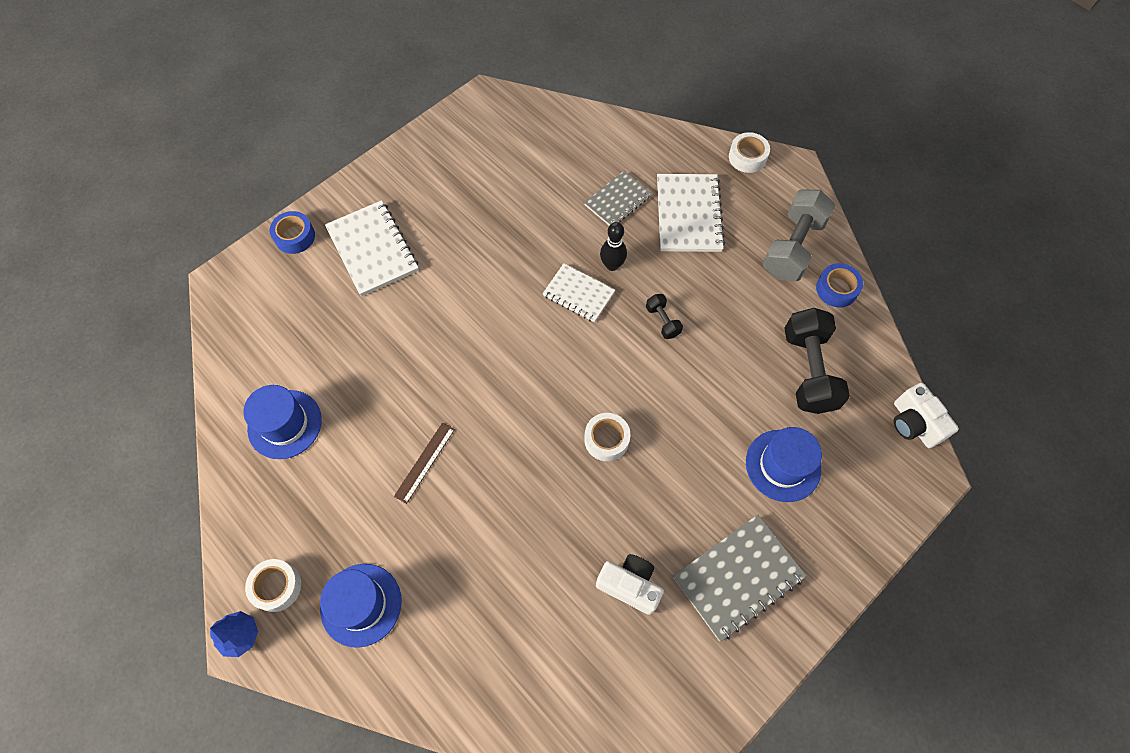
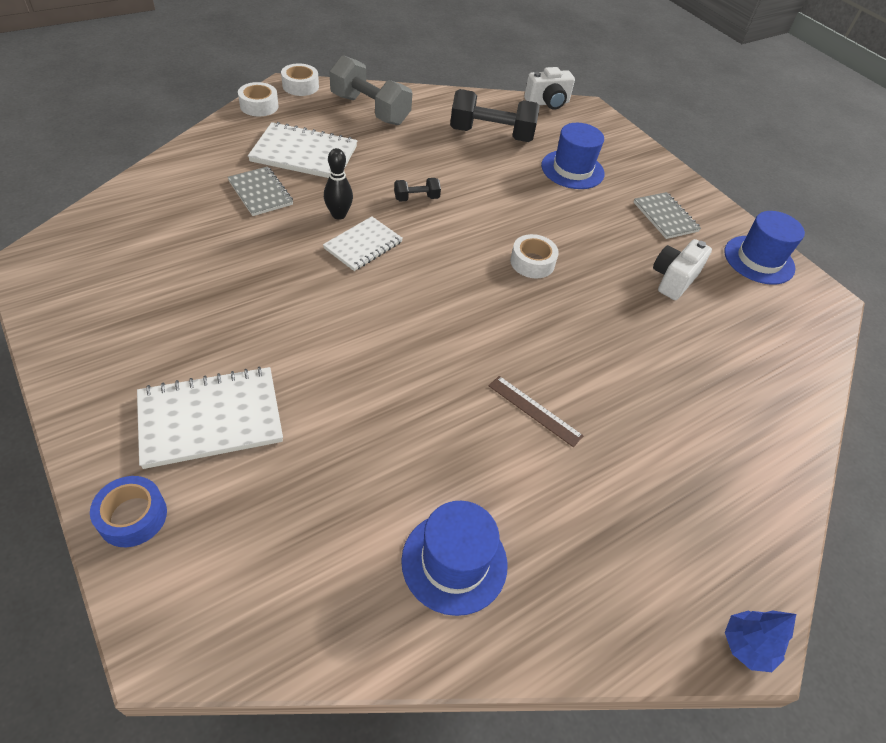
camera: 85 degrees left, 15 degrees down
(277, 586) = (682, 593): white tape -> white tape (300, 86)
(361, 604) = (700, 498): blue hat -> blue hat (759, 260)
(737, 577) = (665, 217): grey notebook -> grey notebook, size x0.64
(836, 289) = (420, 101): blue tape -> none

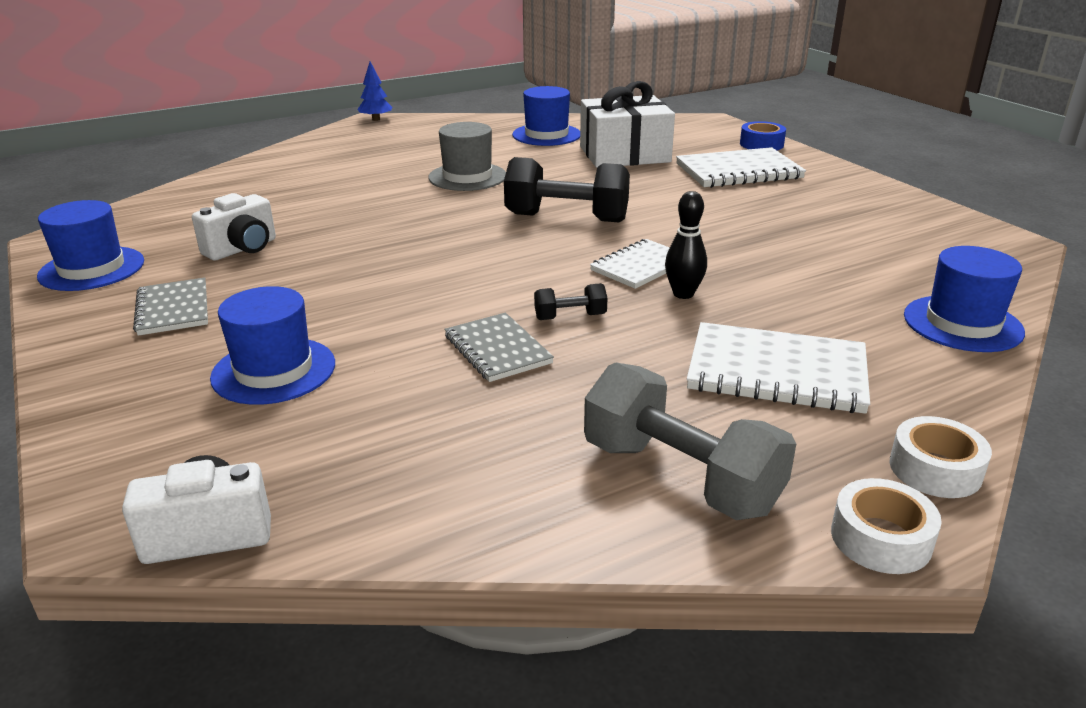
camera: 170 degrees left, 20 degrees down
(166, 180) = (962, 323): none -> blue hat
(260, 193) = (810, 314): grey notebook -> grey notebook (497, 349)
(344, 478) = (624, 154): none -> white gift
(491, 135) = (405, 431): black dumbbell -> black dumbbell (566, 218)
(532, 262) = (420, 258): white tape -> none
(534, 410) = (467, 177): brown ruler -> grey hat

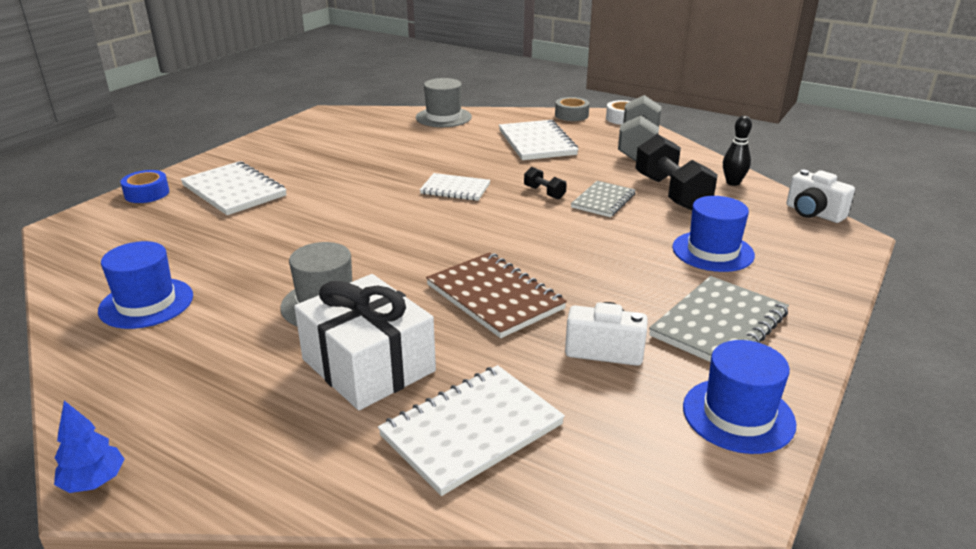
camera: 120 degrees left, 0 degrees up
(173, 309) = (719, 325): grey notebook -> grey notebook, size x1.56
(254, 190) = (472, 430): none -> white notebook
(383, 230) = (494, 297): none -> brown notebook
(566, 218) = (394, 230): black dumbbell -> black dumbbell (671, 193)
(624, 154) = (206, 244): white gift -> white gift (368, 365)
(683, 294) = (480, 172): black bowling pin -> black bowling pin (733, 183)
(935, 469) = (571, 115): white tape -> grey tape
(962, 323) = (443, 117): blue hat -> grey hat

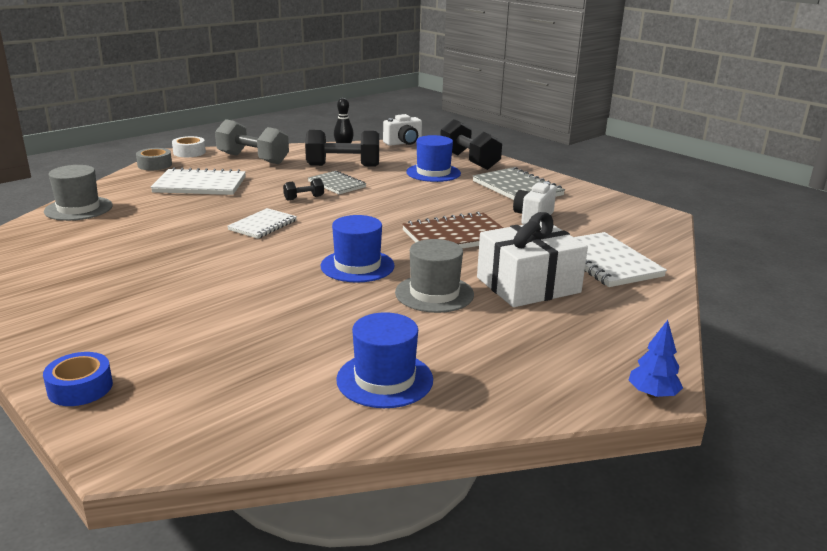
camera: 75 degrees left, 5 degrees down
(234, 191) = (144, 327): white notebook -> none
(738, 415) = (600, 202): blue hat -> blue hat (357, 266)
(800, 271) = (469, 161): none -> black dumbbell

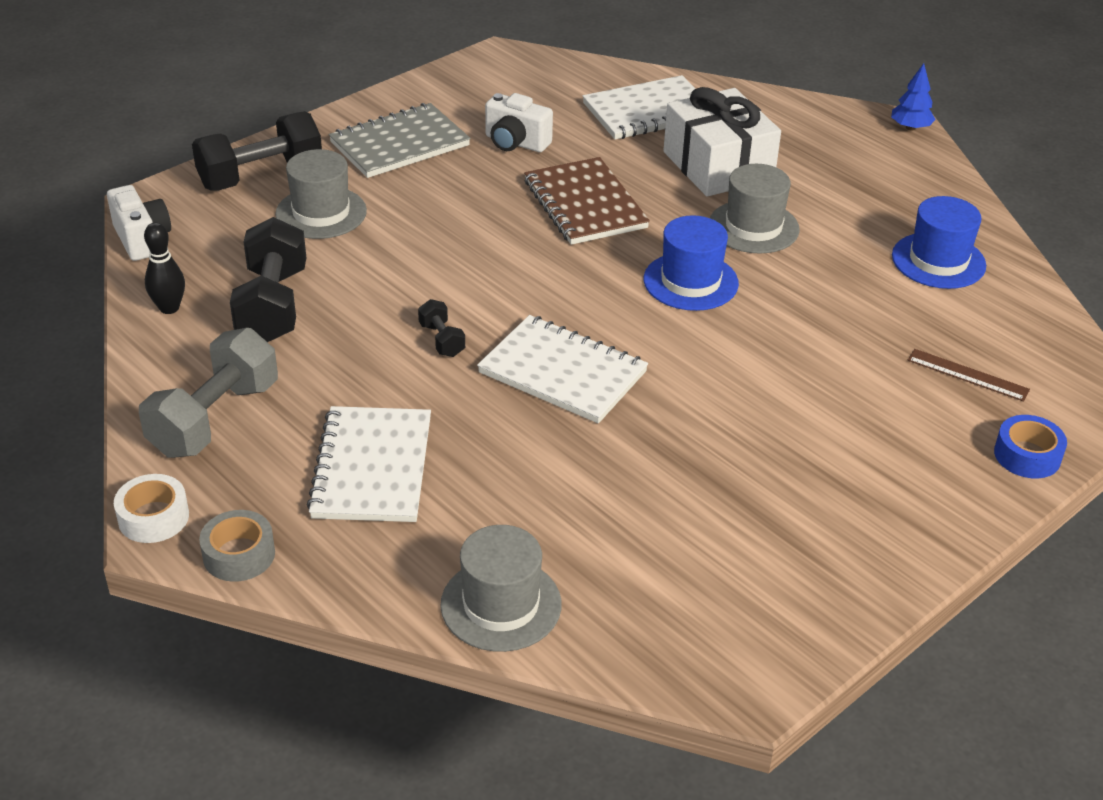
camera: 90 degrees left, 15 degrees up
(202, 372) = (968, 375): none -> brown ruler
(263, 225) = (562, 373): white notebook -> white notebook, size x1.56
(336, 184) = (375, 309): grey notebook -> none
(433, 173) = (321, 213): blue hat -> grey hat

